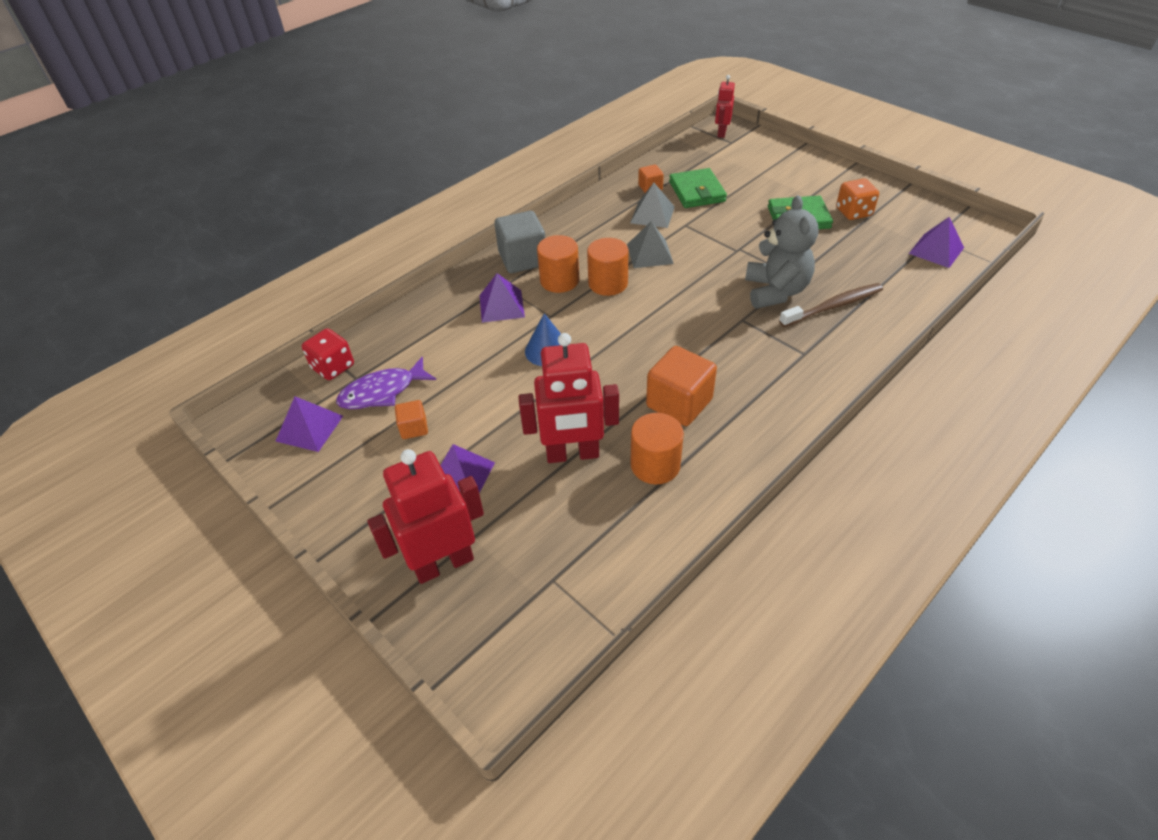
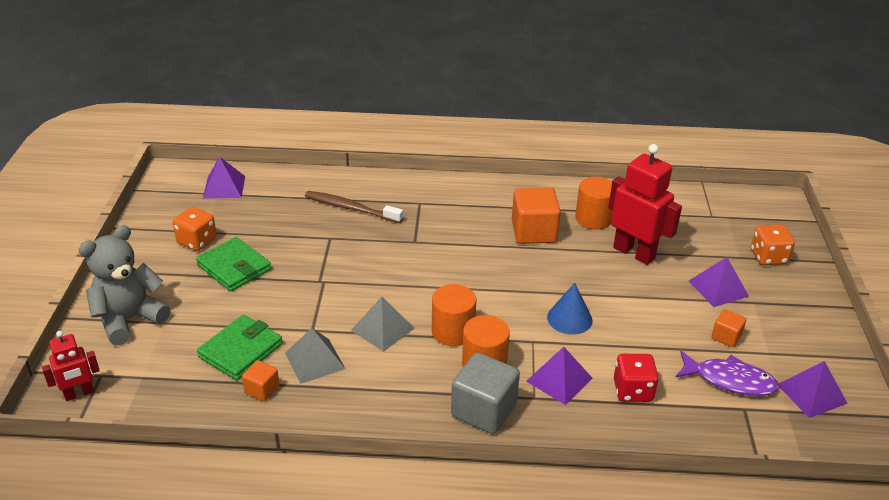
camera: 135 degrees left, 10 degrees down
(333, 367) = (758, 434): red dice -> red dice (632, 391)
(443, 563) = (768, 257): red robot -> orange dice
(775, 291) = (361, 239): grey teddy bear -> grey teddy bear (129, 319)

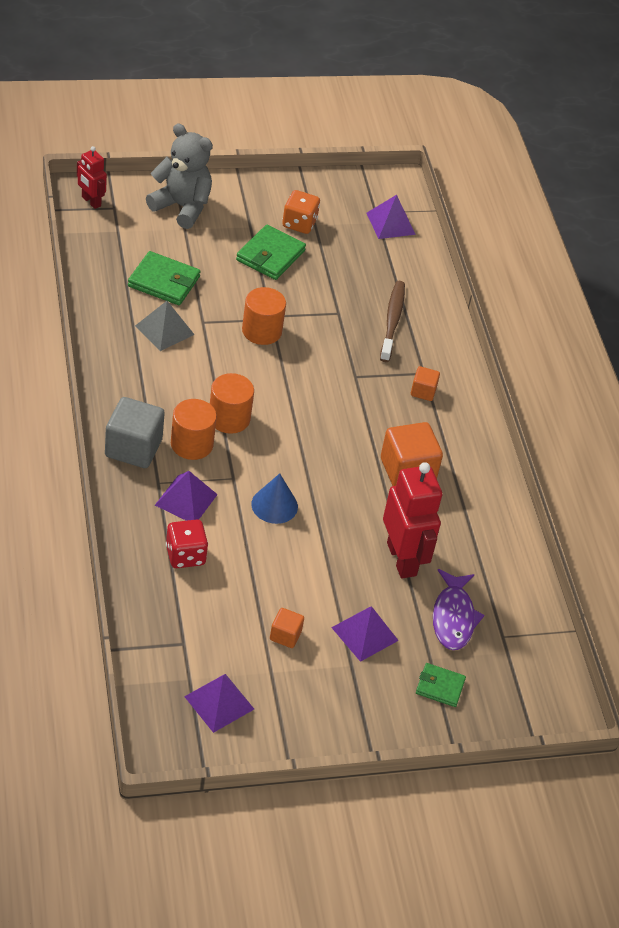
camera: 70 degrees right, 10 degrees up
(262, 389) = (122, 303): orange cube -> orange cube (423, 391)
(382, 329) = (218, 368): grey pyramid -> none
(593, 218) = (453, 522): orange cylinder -> orange cylinder (261, 331)
(634, 253) = (402, 559): red robot -> red robot turned 45 degrees counterclockwise
(730, 380) = (220, 634): purple fish -> purple fish (453, 617)
(768, 257) = (440, 687): orange dice -> green wallet

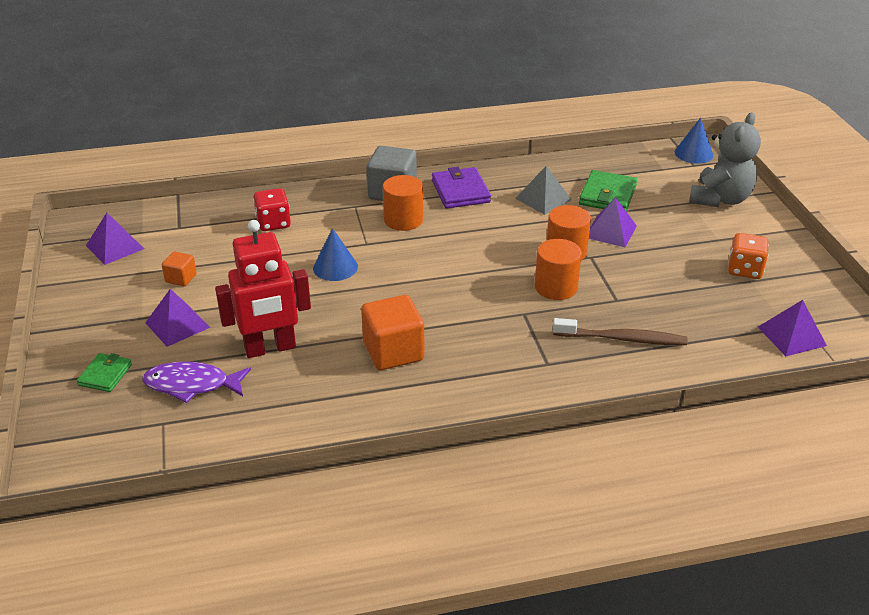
camera: 95 degrees right, 10 degrees down
(91, 201) = (693, 153): red robot -> blue cone
(140, 392) = (460, 191): none -> purple wallet
(186, 499) = (336, 220): purple pyramid -> purple pyramid (610, 231)
(229, 418) = (440, 238): orange cylinder -> orange cylinder (556, 287)
(270, 255) = (681, 253): green wallet -> none
(423, 391) = (517, 363): orange cube -> none

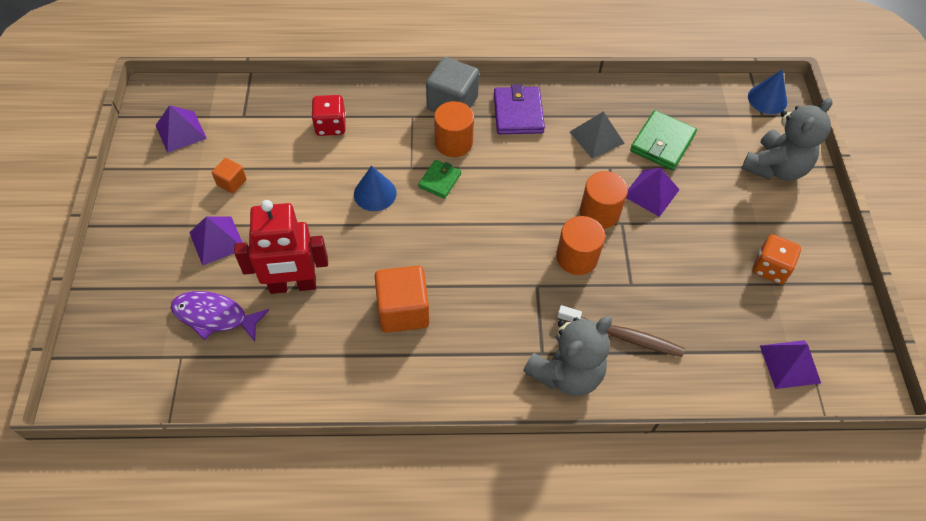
camera: 10 degrees right, 20 degrees up
(105, 375) = (142, 289): green wallet -> green wallet (439, 180)
(577, 375) = (566, 373): none -> grey teddy bear

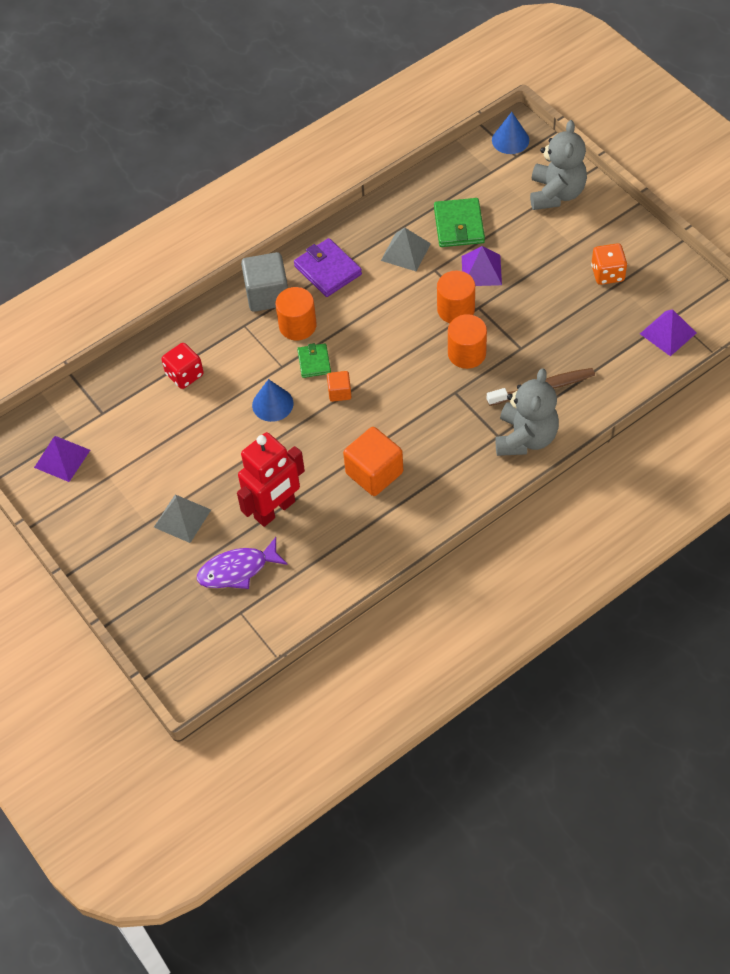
camera: 30 degrees left, 0 degrees up
(217, 240) = (182, 518): purple pyramid -> grey pyramid
(232, 182) = (148, 469): orange cube -> orange cube (339, 392)

